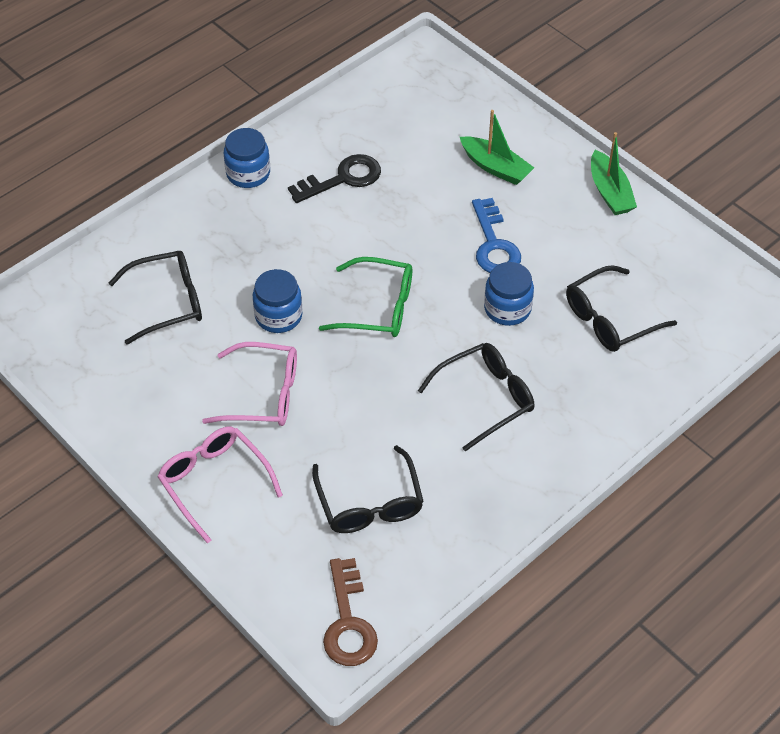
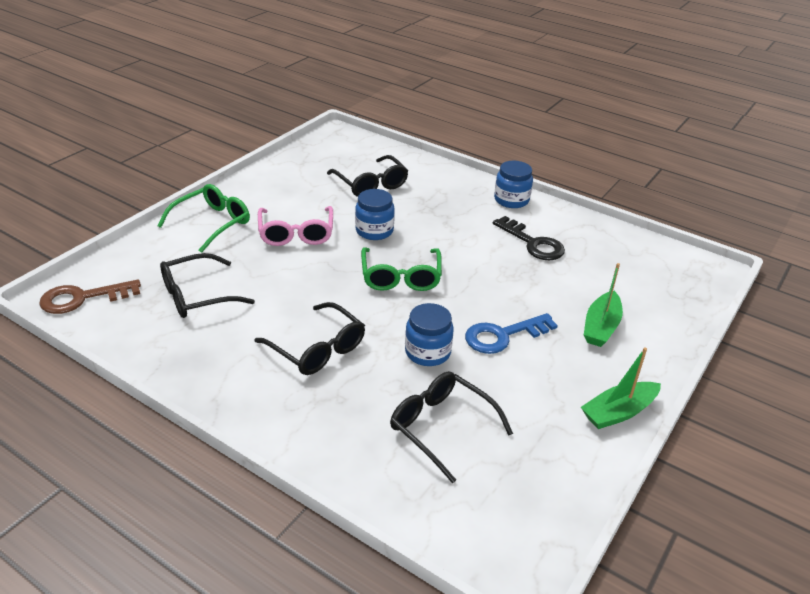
camera: 75 degrees right, 15 degrees down
(214, 482) = (212, 223): pink glasses -> green glasses

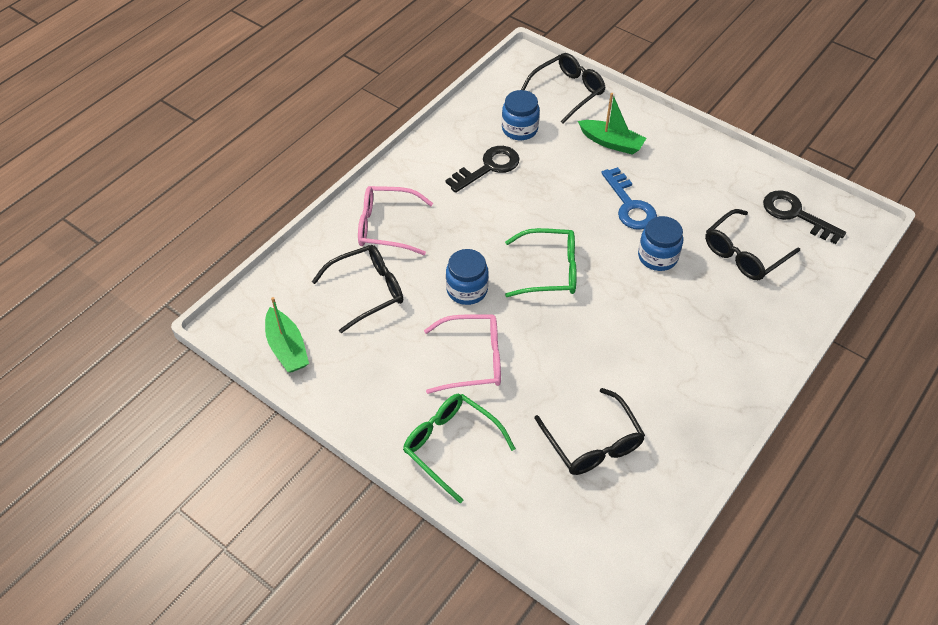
camera: 85 degrees left, 15 degrees up
(82, 298) = (606, 557): brown key -> none
(317, 349) = (663, 335): black glasses -> black glasses (567, 92)
(443, 191) = (386, 227): none -> pink glasses
(511, 200) = (408, 173): blue jar -> blue jar (519, 129)
(521, 490) = (795, 214): none -> black key
(618, 412) = (709, 151): green boat -> green boat (287, 348)

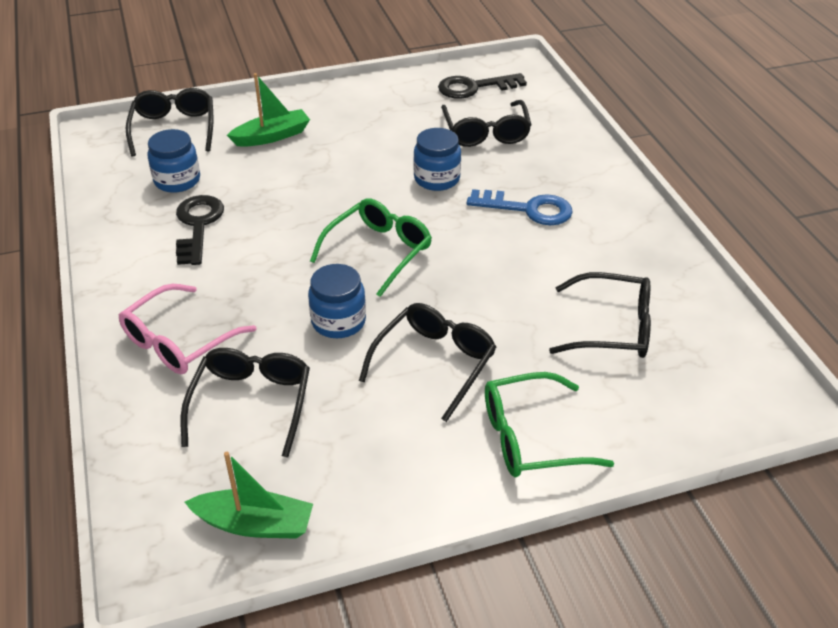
camera: 55 degrees left, 10 degrees down
(473, 360) = (434, 363): pink glasses -> black glasses
(630, 205) = (359, 164): blue key -> blue key (528, 209)

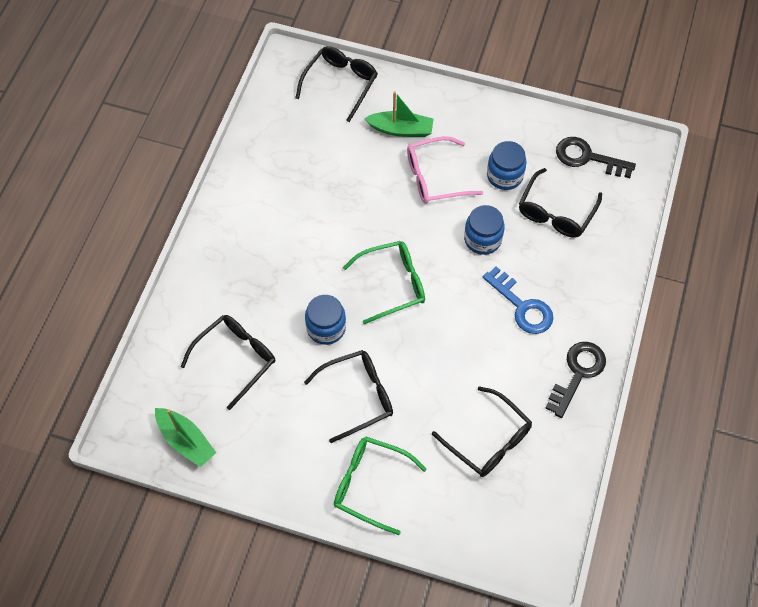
camera: 35 degrees right, 20 degrees up
(177, 180) = (310, 140): blue jar -> blue jar (504, 175)
(179, 341) = (226, 286): pink glasses -> pink glasses (435, 177)
(198, 225) = (297, 191): black key -> black key (577, 373)

